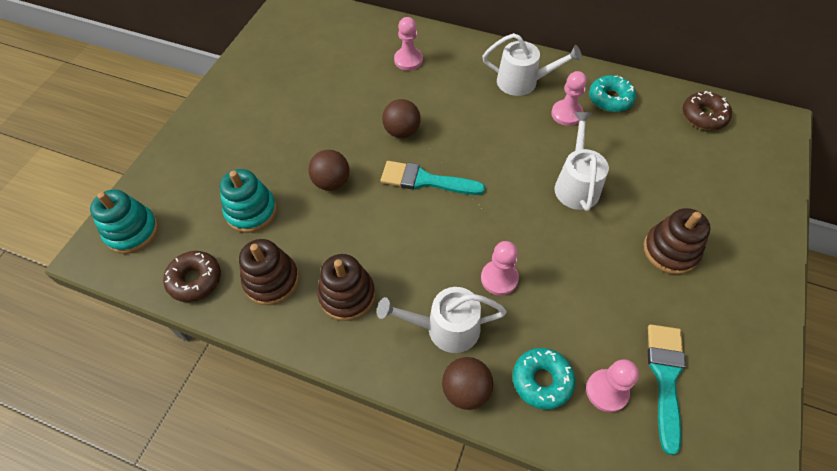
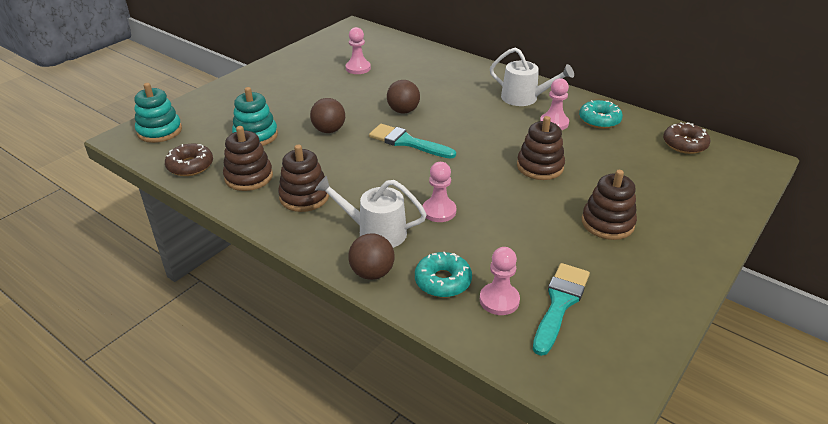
camera: 15 degrees right, 20 degrees down
(408, 60) = (431, 71): pink pawn -> pink pawn (358, 68)
(576, 184) = (540, 167): white watering can -> brown stacking toy

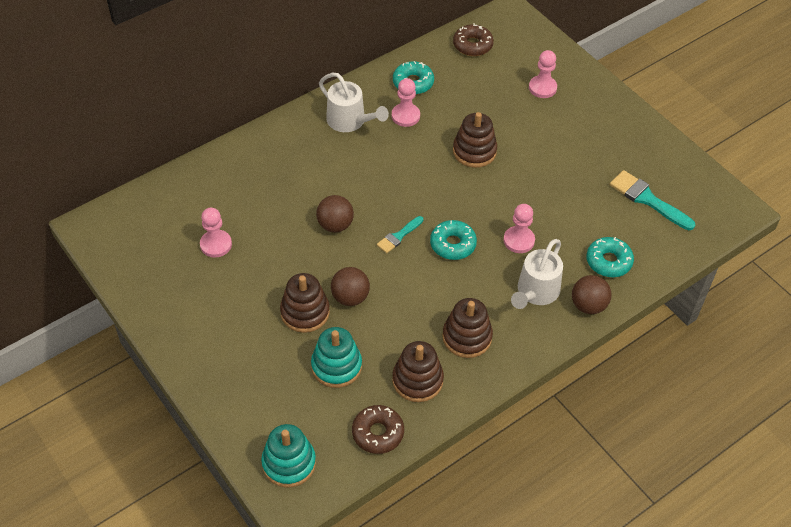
camera: 75 degrees left, 15 degrees up
(407, 142) = (398, 236): turquoise brush -> turquoise brush, size x0.60
(413, 172) = (453, 244): none -> turquoise donut
(499, 300) = (637, 233): pink pawn -> pink pawn (542, 88)
(524, 98) = (350, 121): white watering can -> white watering can turned 90 degrees clockwise
(607, 223) = (565, 138): brown stacking toy -> brown stacking toy (305, 312)

